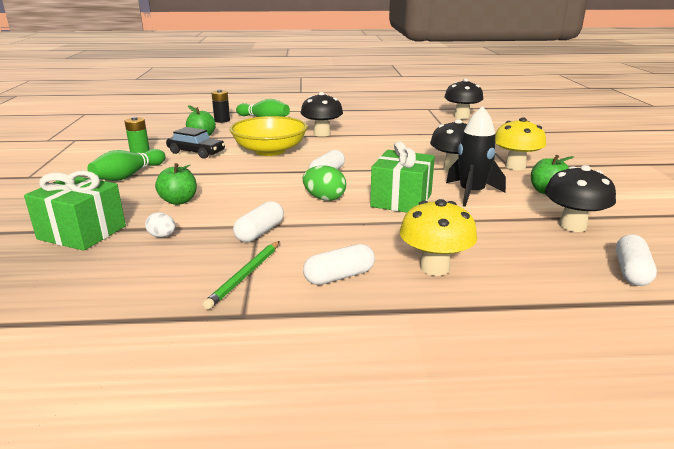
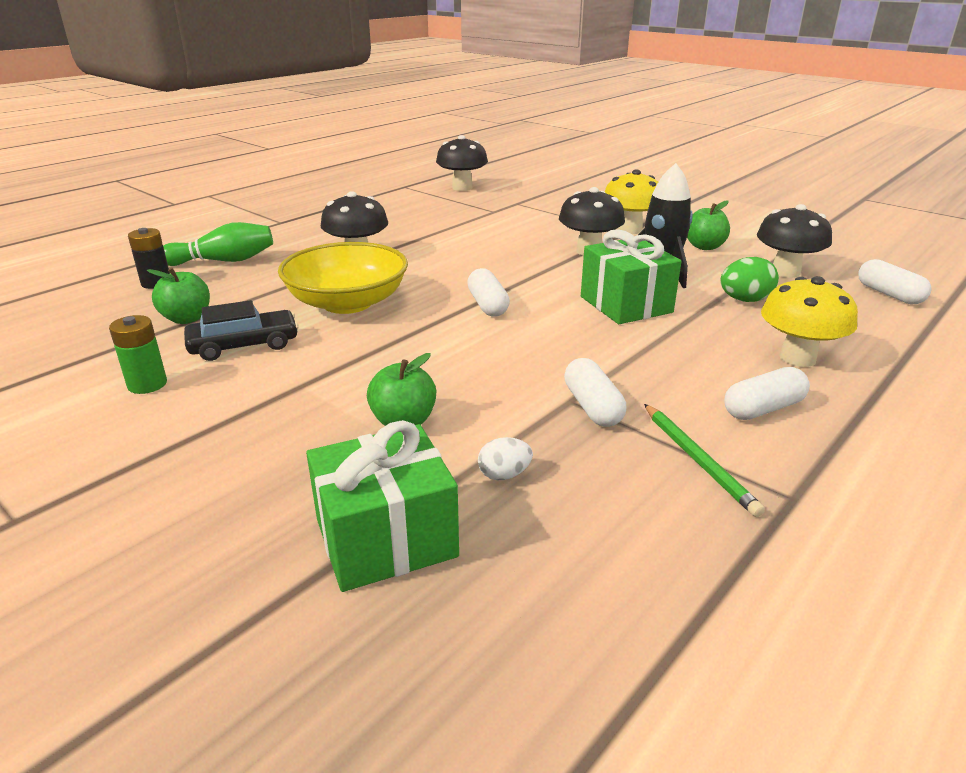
camera: 45 degrees left, 5 degrees up
(129, 175) = (225, 425): green bowling pin -> none
(324, 198) = (557, 336): green egg -> green egg (744, 300)
(339, 276) = (763, 409): white capsule -> white capsule turned 45 degrees clockwise

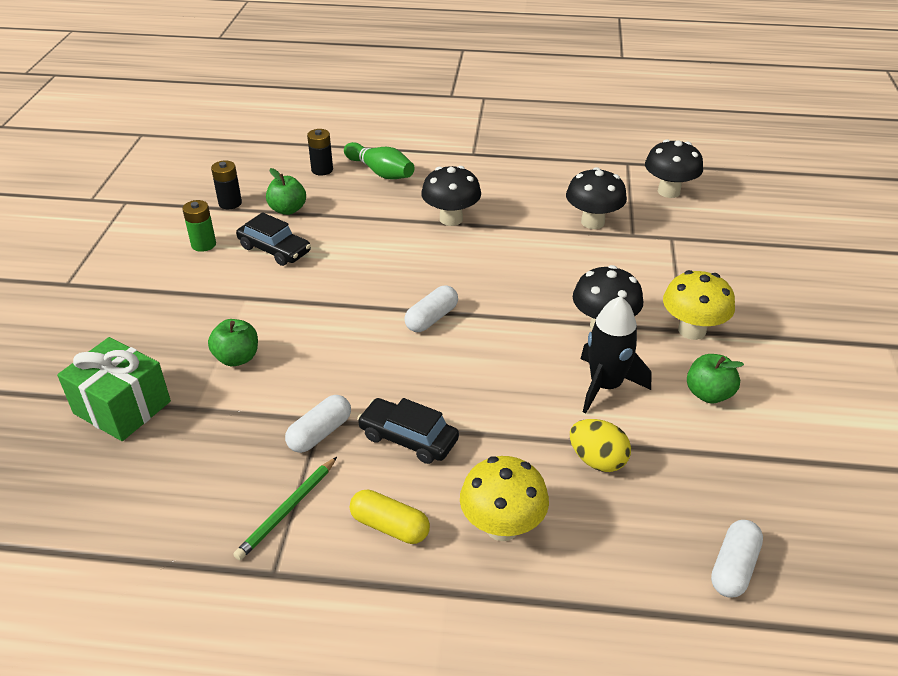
camera: 55 degrees right, 10 degrees up
(101, 346) = (230, 203): none -> black battery
(347, 303) = (370, 255): yellow bowl -> none
(504, 475) = (209, 426): white egg -> none
(626, 304) = (509, 389): green gift -> none
(646, 364) = (408, 438): none -> black car
(744, 300) = (597, 460): green egg -> yellow egg
(763, 409) = (390, 526): white capsule -> yellow capsule
(785, 272) = (706, 471): black mushroom -> black mushroom (592, 222)

